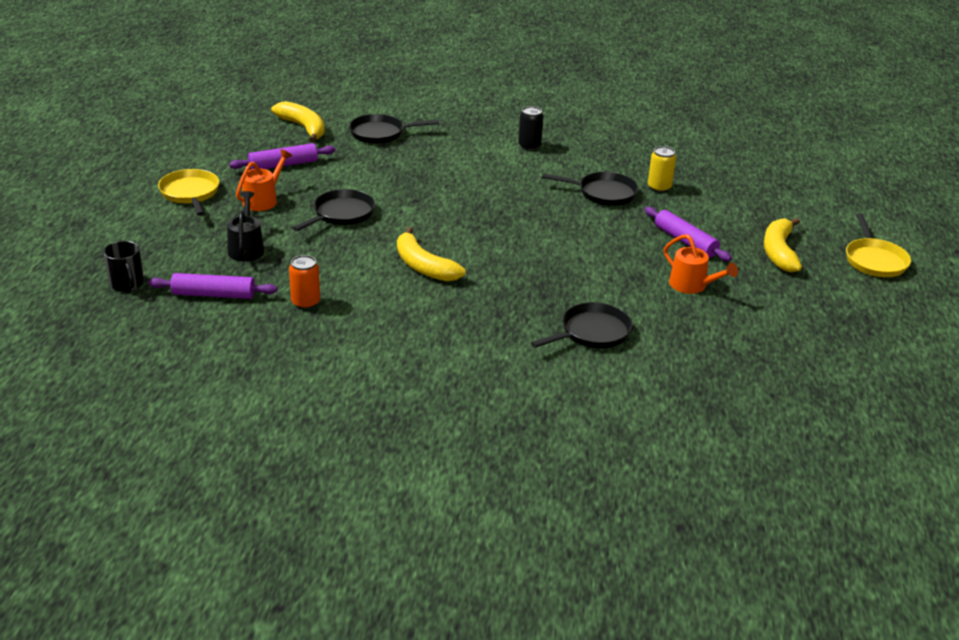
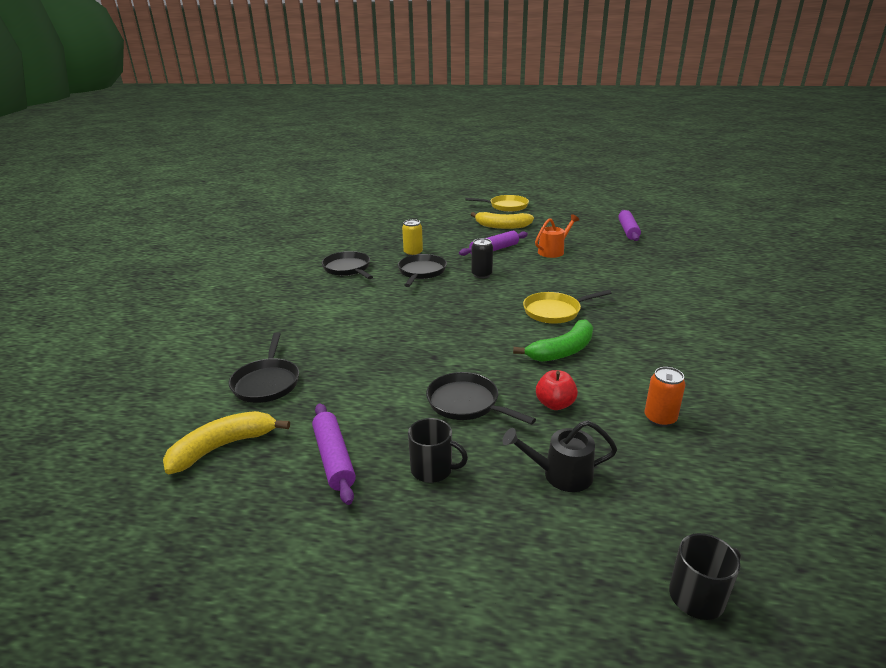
camera: 85 degrees left, 5 degrees down
(190, 193) = (412, 554): yellow pan -> yellow pan (555, 311)
(213, 294) = (679, 494): purple rolling pin -> purple rolling pin (628, 231)
(263, 200) = (432, 469): orange watering can -> black mug
(334, 254) = (555, 404): none -> red apple
(423, 266) = (562, 351): yellow banana -> green banana
(529, 146) = (327, 298): black can -> black can (481, 275)
(592, 332) = (631, 284): black pan -> black pan (348, 268)

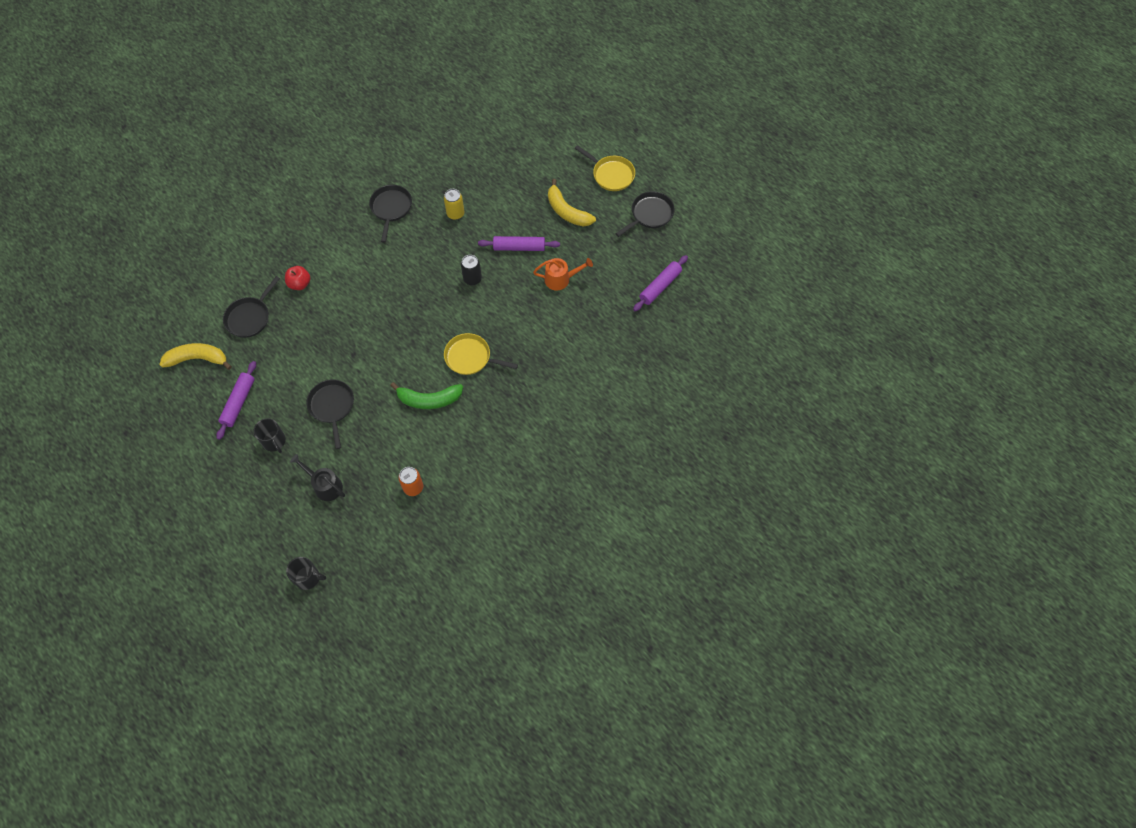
camera: 35 degrees right, 35 degrees up
(421, 272) = (435, 247): black pan -> black pan (650, 214)
(555, 404) = (374, 439): red apple -> red apple (300, 284)

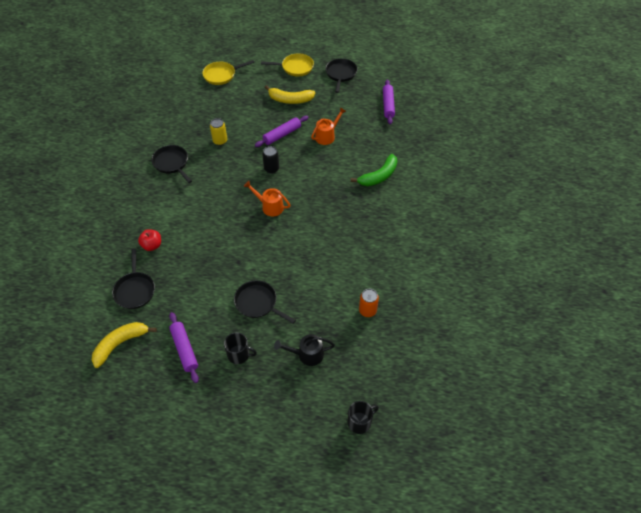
camera: 40 degrees left, 10 degrees down
(429, 400) = (320, 253): green banana -> green banana (379, 176)
(432, 318) = (269, 206): none -> orange watering can
(471, 357) = (319, 212): yellow pan -> yellow pan (221, 75)

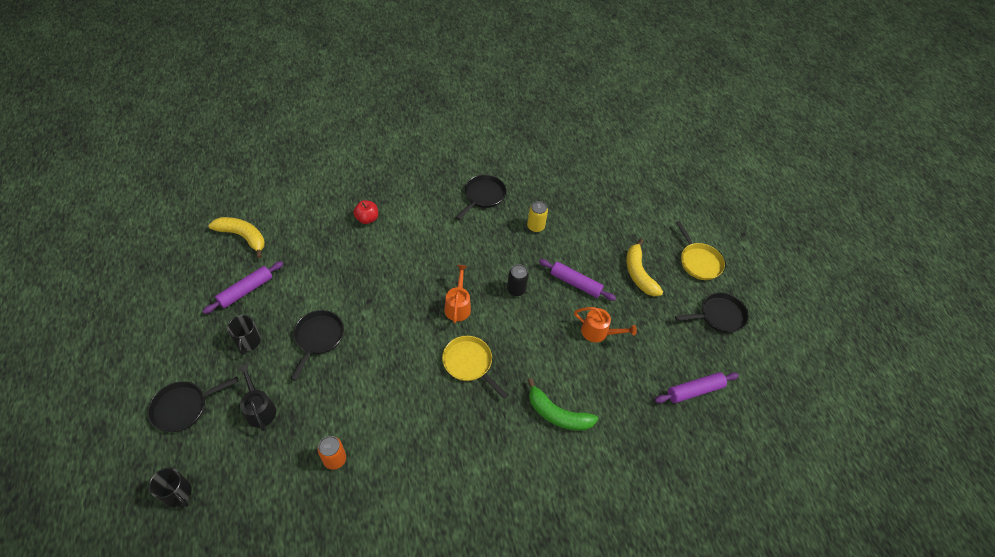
camera: 65 degrees right, 0 degrees up
(135, 290) = (308, 225): black pan -> black pan (183, 407)
(221, 75) = (639, 193): yellow pan -> yellow pan (469, 363)

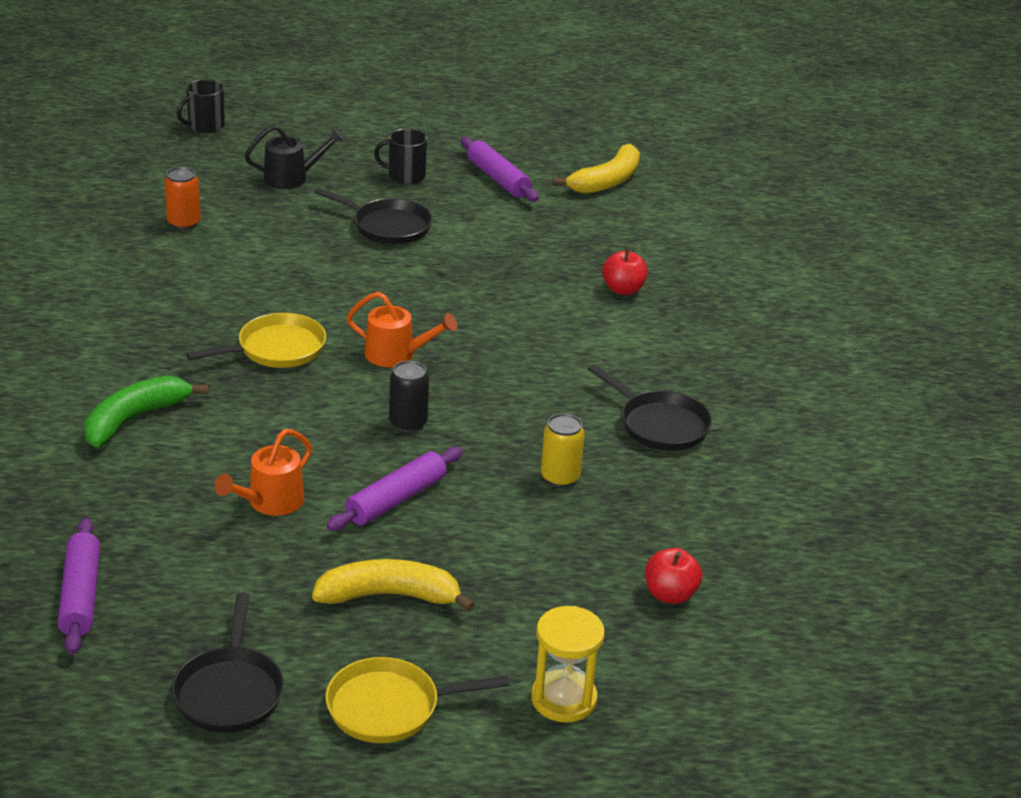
camera: 105 degrees right, 20 degrees down
(183, 407) = (322, 132): black pan -> none
(595, 185) = (670, 594): none -> red apple
(667, 211) = (563, 699): none -> yellow hourglass

